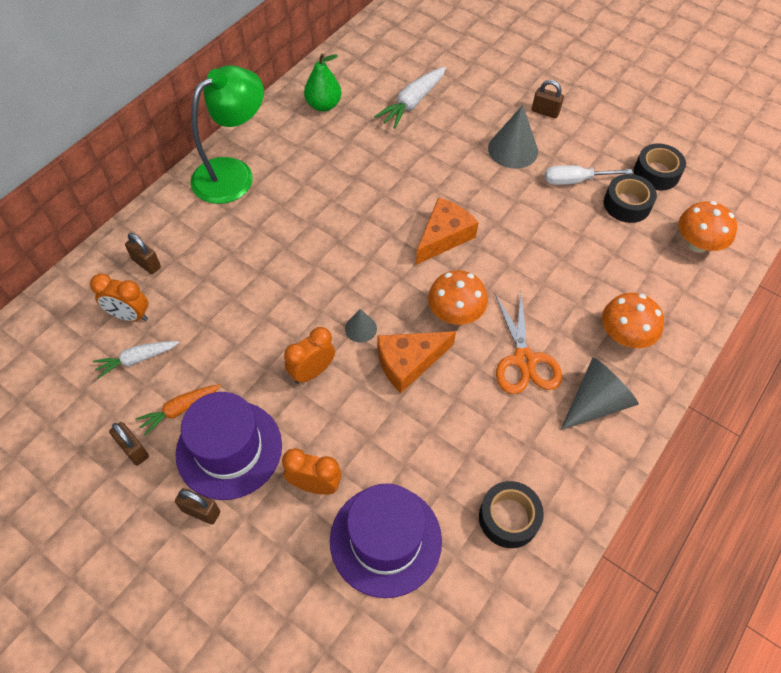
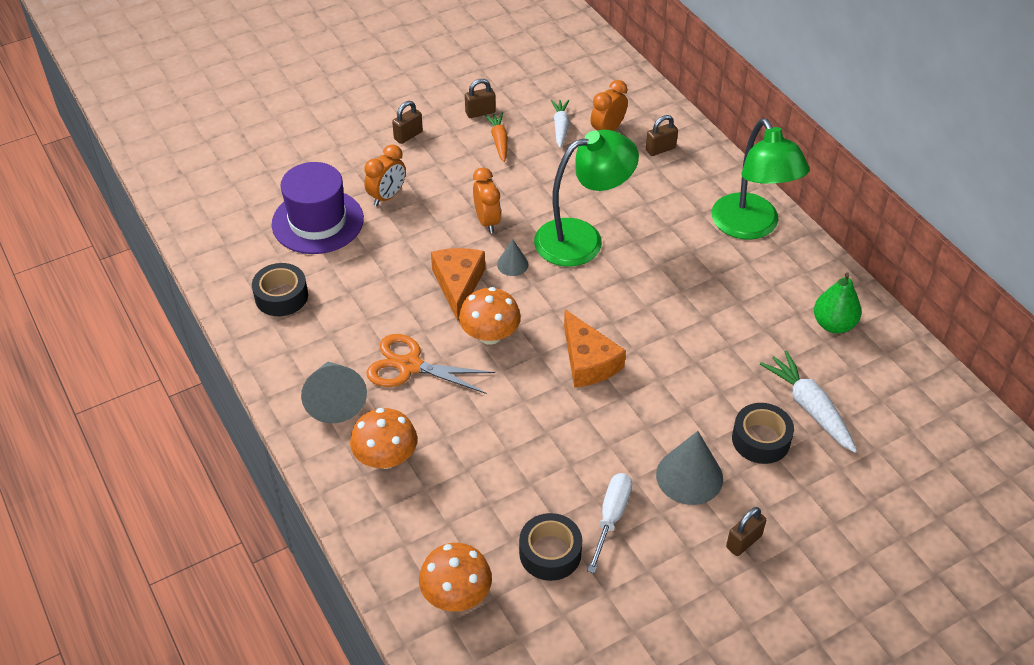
camera: 115 degrees right, 10 degrees down
(229, 449) = (448, 159): purple hat -> none
(301, 286) = (582, 238): none -> green lamp
(656, 173) = (584, 614): black tape -> black tape (761, 439)

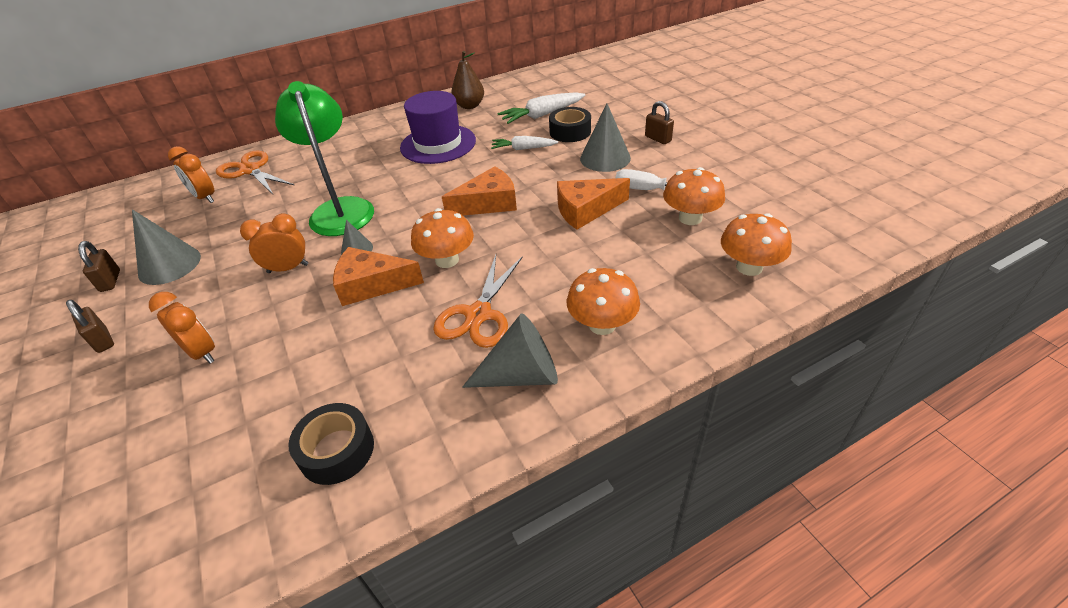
camera: 85 degrees left, 5 degrees down
(317, 221) = (209, 422): purple hat -> purple hat (438, 144)
(499, 141) = (169, 265): orange carrot -> grey cone
(550, 553) = (690, 218): black tape -> orange mushroom
(560, 127) = (179, 225): white carrot -> white carrot (523, 148)
(571, 451) = (586, 210): none -> orange cheese
(660, 149) = (250, 170): brown padlock -> orange scissors
(751, 227) = (364, 132): green lamp -> none
(833, 324) = (469, 106): green pear -> brown pear

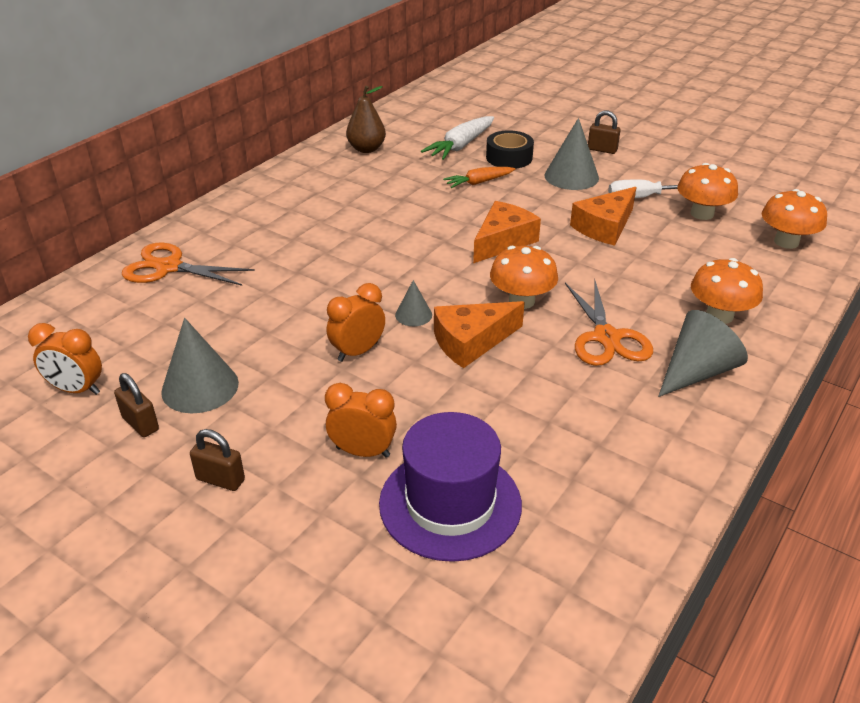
camera: 30 degrees left, 5 degrees down
(205, 197) = (146, 309): orange clock -> orange clock (77, 390)
(337, 450) = (606, 478): black tape -> none
(340, 209) = (344, 282): green lamp -> none
(438, 144) = (377, 195): purple hat -> purple hat (450, 503)
(523, 148) = (479, 182): white carrot -> orange carrot

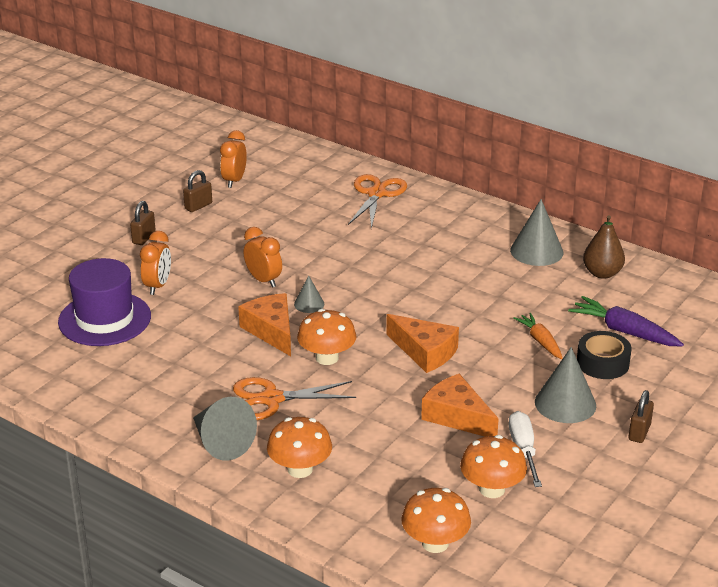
camera: 90 degrees right, 5 degrees down
(200, 387) = (231, 222): grey cone -> grey cone (536, 251)
(461, 146) = (624, 332): white carrot -> purple carrot

